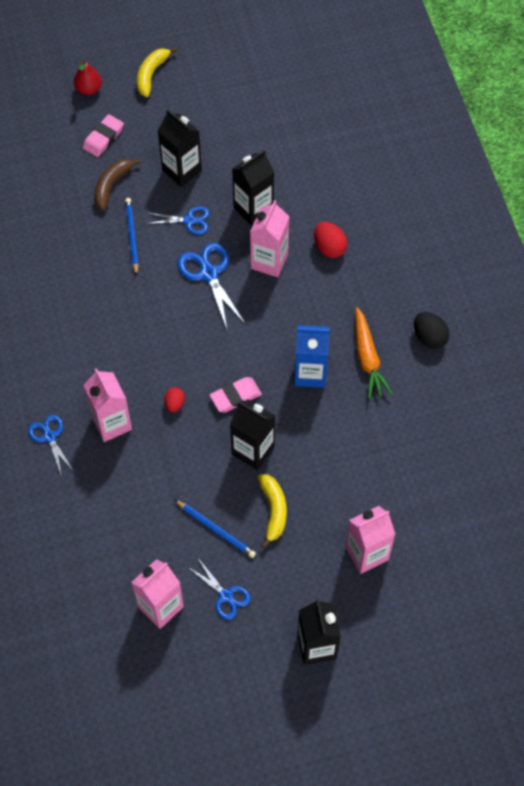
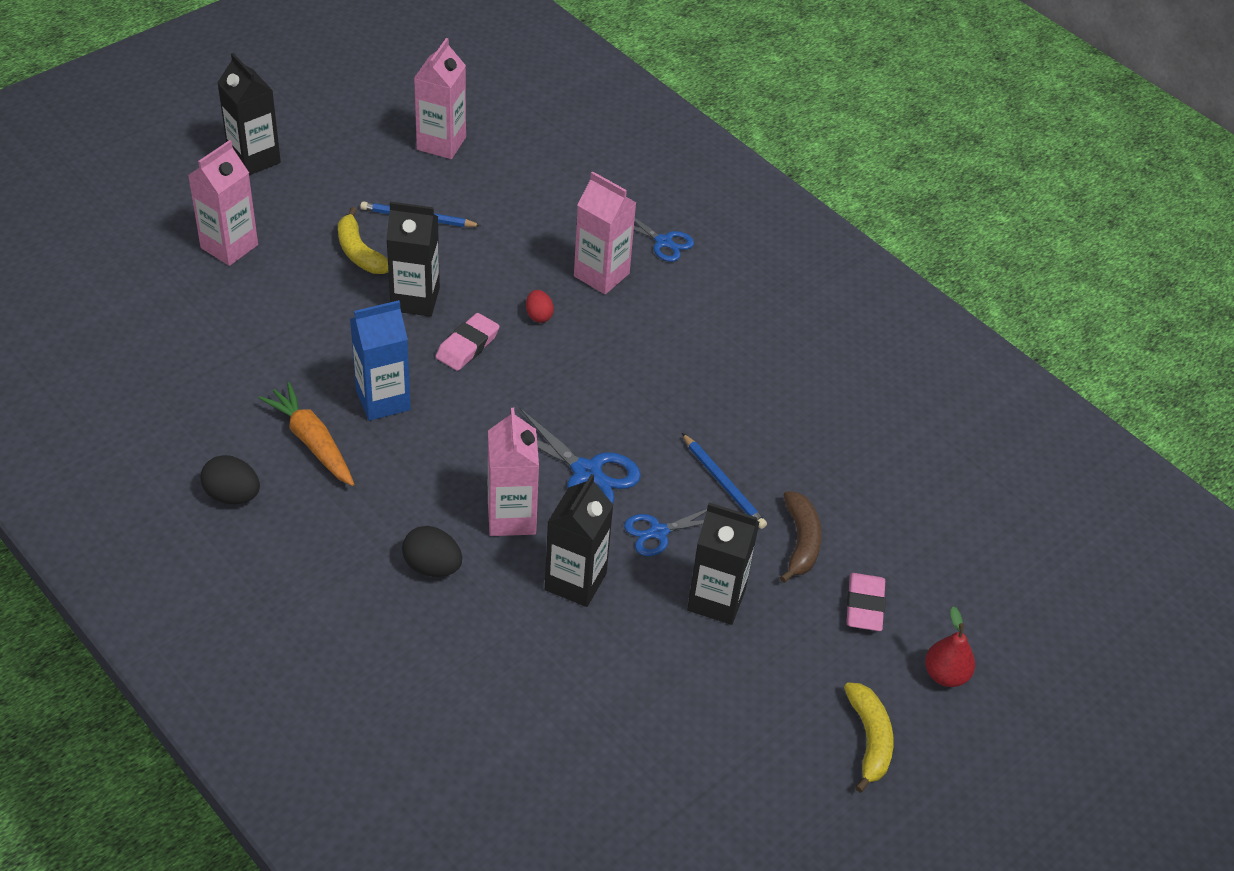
camera: 150 degrees right, 15 degrees down
(226, 596) = (375, 169): blue scissors -> none
(329, 247) = (432, 566): red egg -> black egg

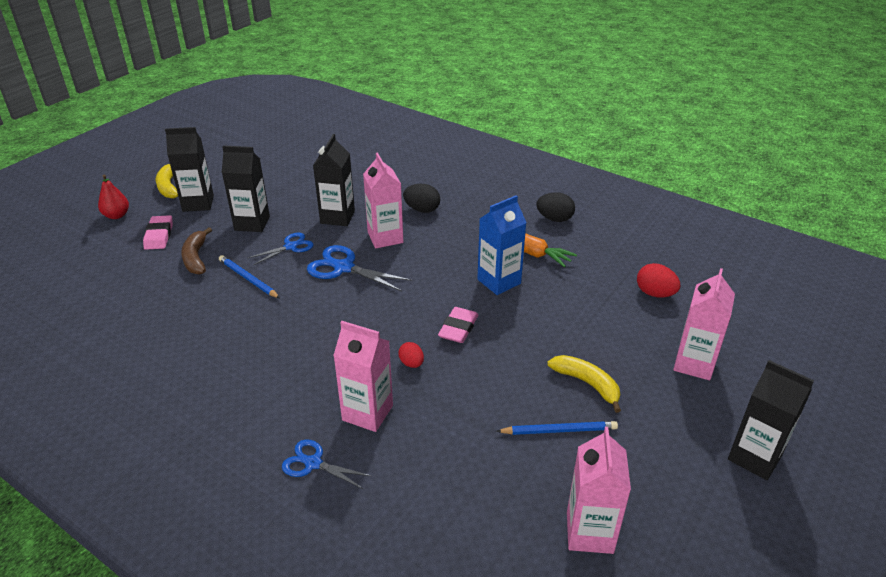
camera: 170 degrees right, 10 degrees down
(195, 336) = (655, 293): none -> red egg
(415, 299) = (517, 354): black carton -> black carton (198, 203)

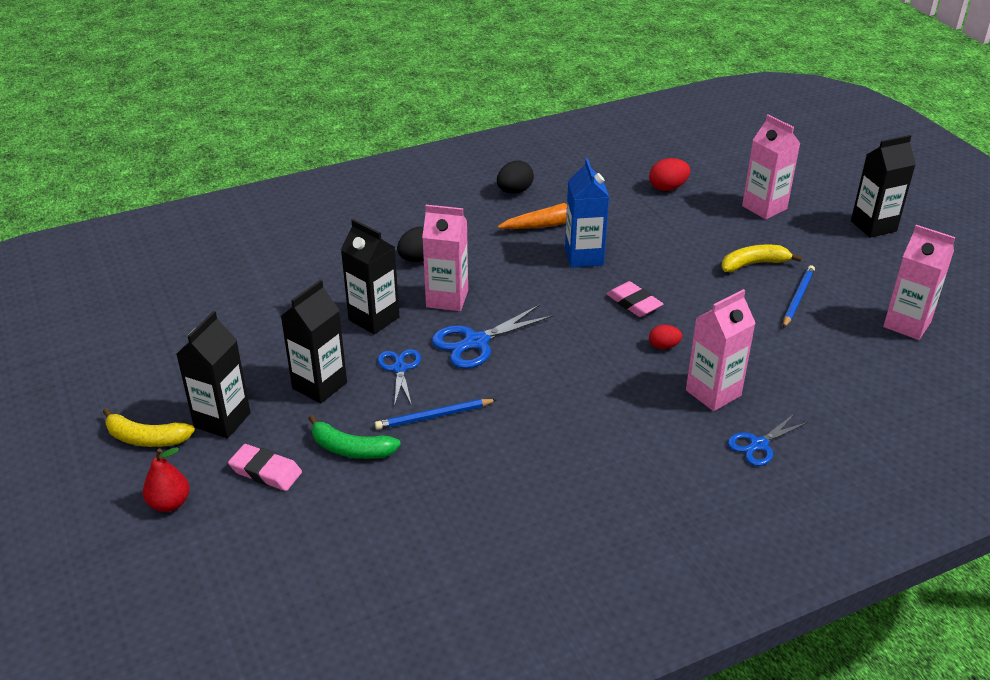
camera: 60 degrees left, 0 degrees up
(196, 258) = (351, 449): brown banana -> green banana

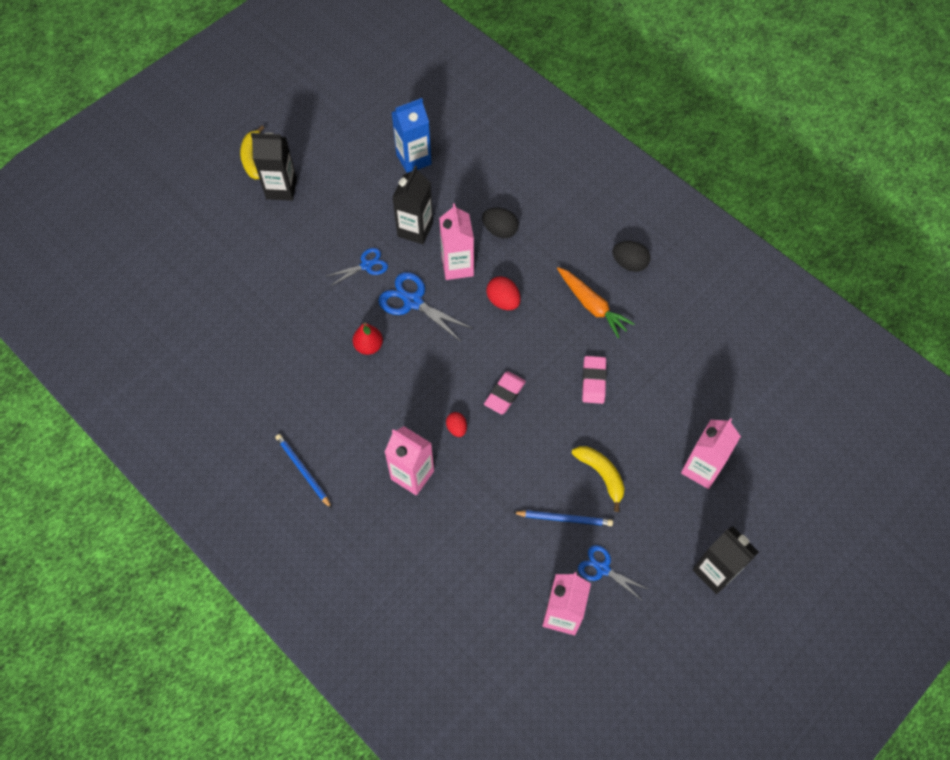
camera: 70 degrees right, 25 degrees up
(169, 503) = (204, 196): red pear -> red pear (369, 346)
(266, 471) = (244, 231): pink eraser -> pink eraser (593, 381)
(319, 385) = (332, 226): black carton -> none
(351, 449) = (278, 268): green banana -> none
(434, 416) = (324, 303): blue pencil -> blue pencil (303, 471)
(584, 257) = (554, 342): blue carton -> blue carton (413, 159)
(667, 188) = (695, 380): red egg -> red egg (503, 301)
(758, 445) = (364, 517): blue scissors -> blue scissors (602, 569)

